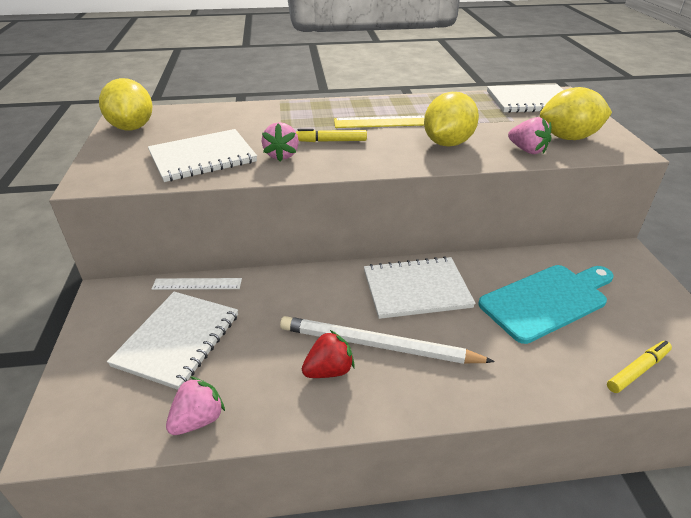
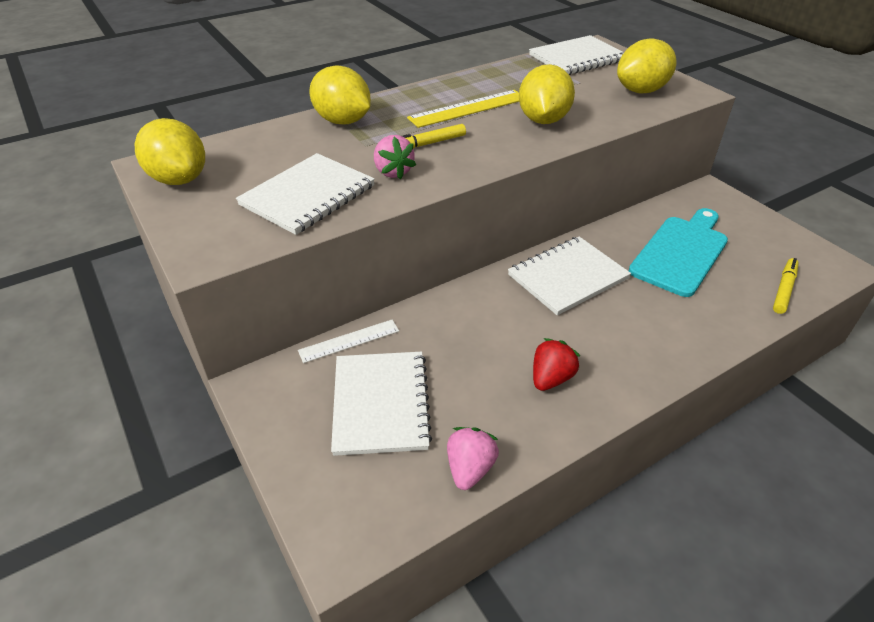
camera: 25 degrees left, 5 degrees up
(283, 112) = (342, 121): none -> yellow lemon
(378, 345) = (575, 340): white pencil -> none
(527, 150) = (618, 112): pink strawberry -> none

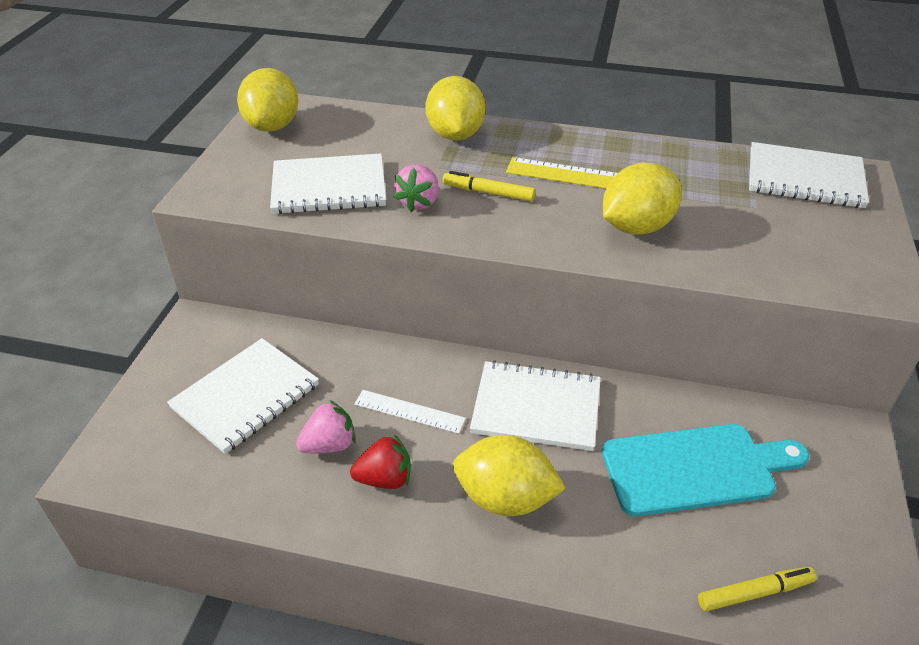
camera: 45 degrees right, 0 degrees up
(349, 341) = (292, 334): white ruler -> white ruler (409, 411)
(470, 468) = (230, 491): pink strawberry -> pink strawberry (329, 445)
(641, 91) = (813, 253): yellow lemon -> yellow lemon (505, 498)

